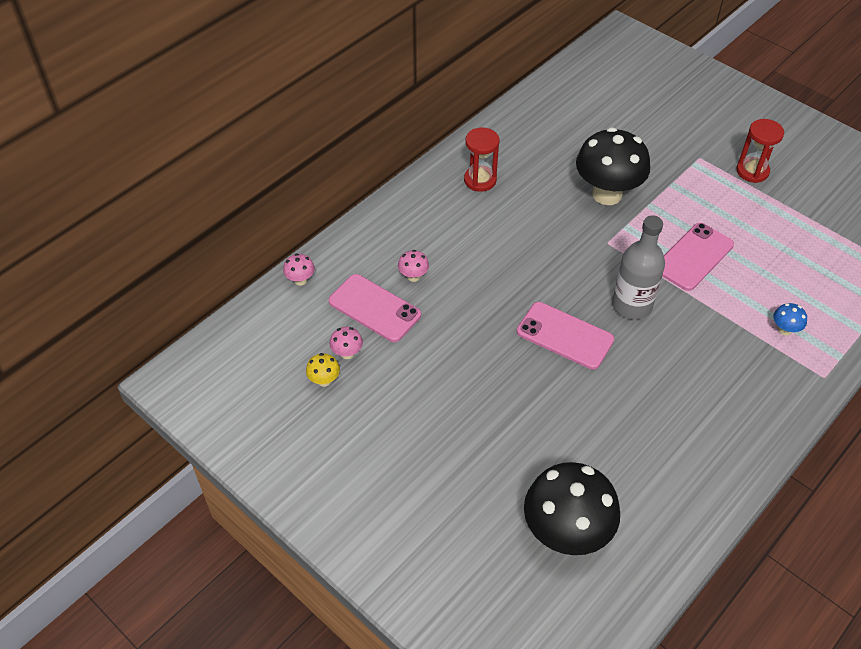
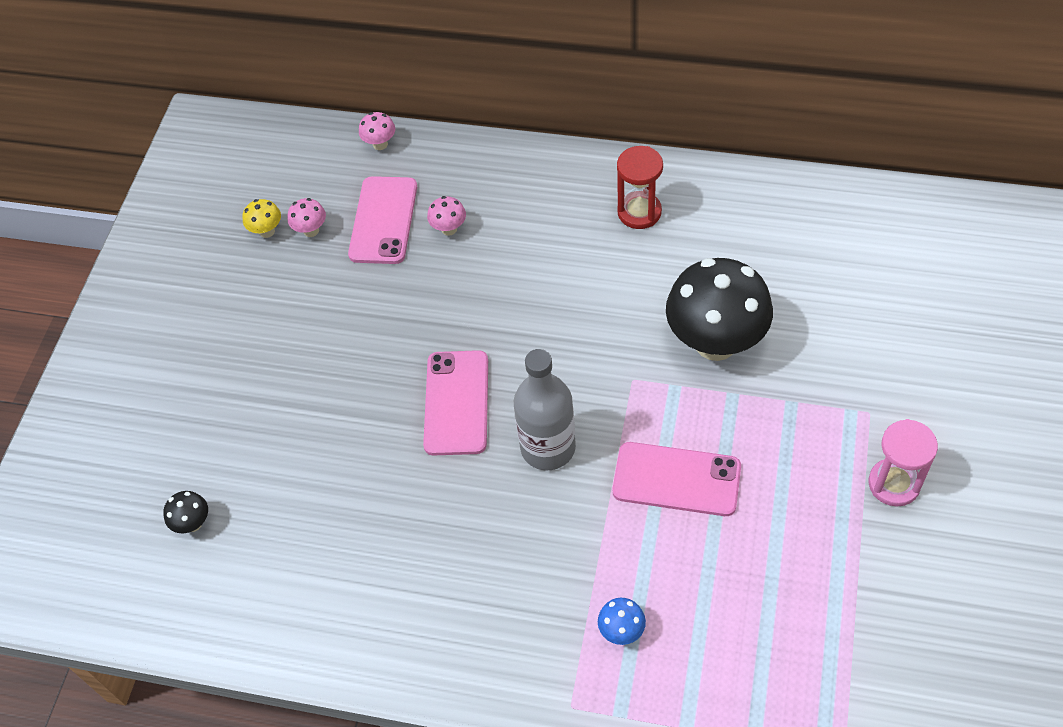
camera: 65 degrees right, 5 degrees up
(566, 534) = (193, 523): black mushroom -> black mushroom, size x0.40
(752, 171) = (894, 484): red hourglass -> pink hourglass

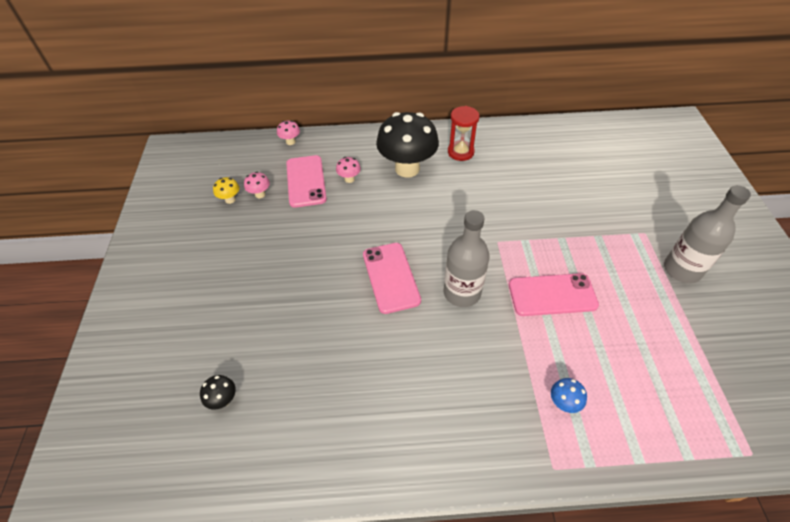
camera: 20 degrees left, 5 degrees down
(715, 342) = (537, 212): black mushroom -> black mushroom (407, 169)
(894, 484) = (682, 270): pink hourglass -> grey bottle

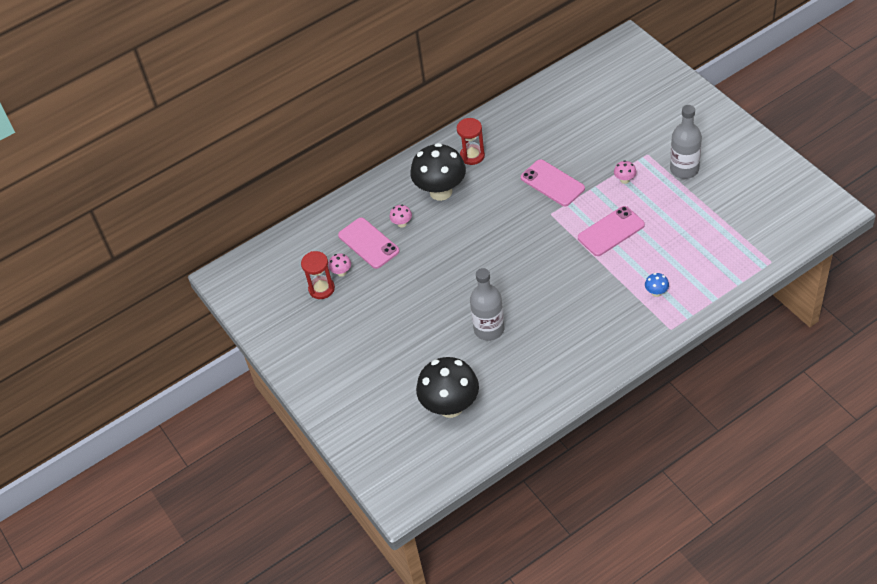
camera: 25 degrees left, 0 degrees up
(223, 400) = (450, 406): black mushroom -> black mushroom, size x2.47
(230, 199) = (321, 289): yellow mushroom -> red hourglass
(290, 142) = (323, 218): pink mushroom -> pink mushroom (624, 180)
(391, 277) = (495, 278): pink phone -> pink phone (552, 183)
(462, 293) = (551, 262): grey bottle -> grey bottle (489, 329)

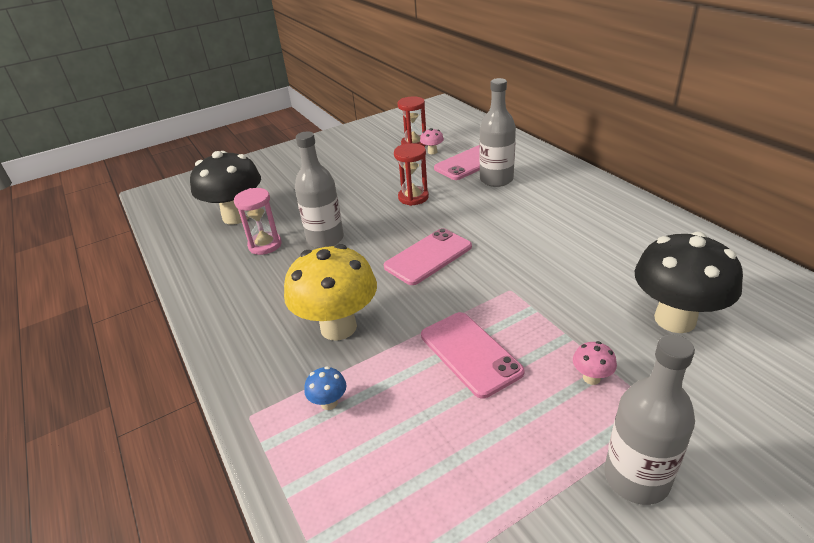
camera: 90 degrees right, 15 degrees down
(402, 223) = (496, 179): pink mushroom -> grey bottle
(441, 191) = (548, 201): black mushroom -> black mushroom (675, 319)
(472, 156) = (617, 222): red hourglass -> red hourglass (413, 197)
(497, 370) = (265, 245): none -> pink hourglass
(552, 183) = (573, 292): pink phone -> pink phone (428, 257)
(593, 300) = (338, 327): none -> yellow mushroom

